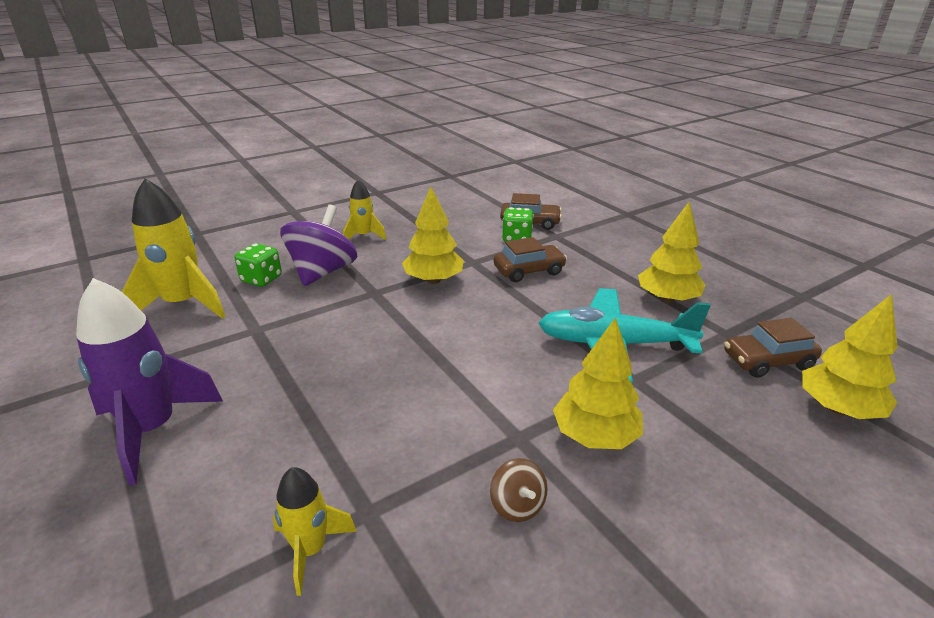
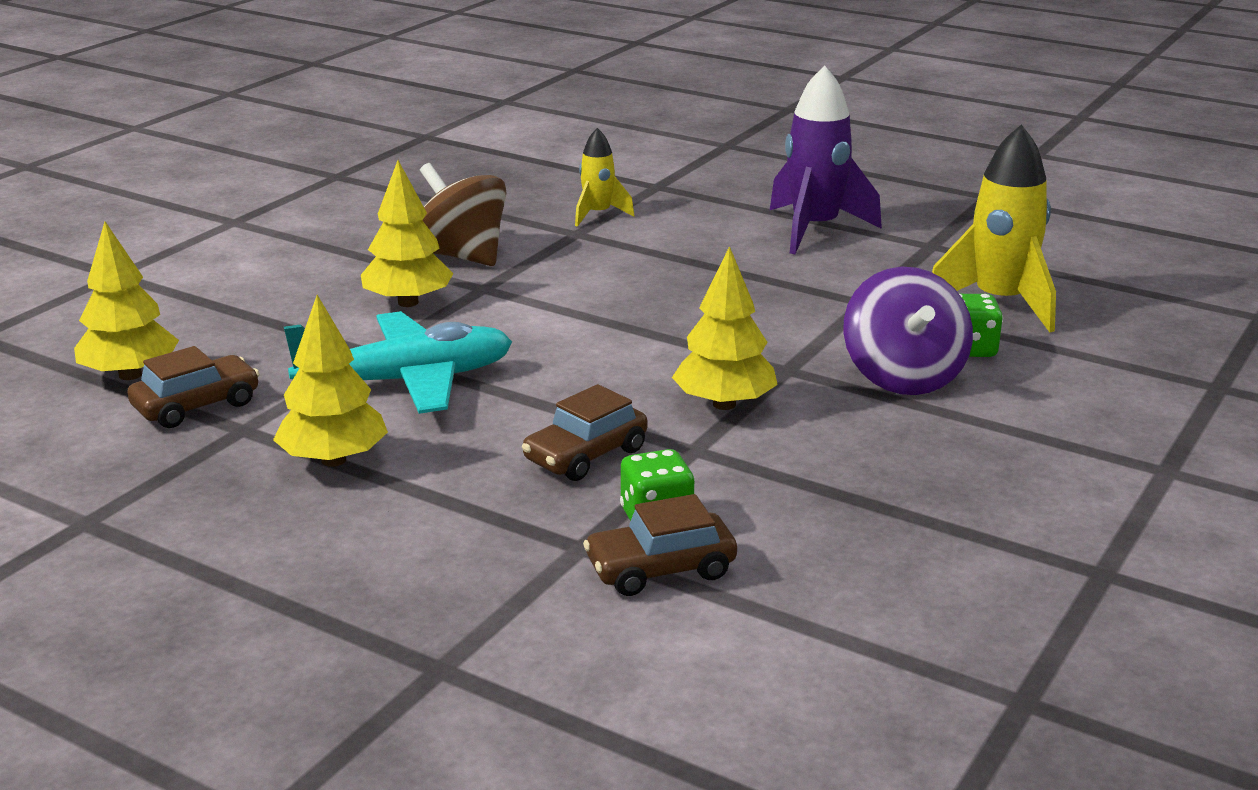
camera: 155 degrees right, 5 degrees down
(364, 236) = (943, 450): yellow rocket -> none
(517, 505) = (461, 256): brown spinning top -> brown spinning top, size x2.12

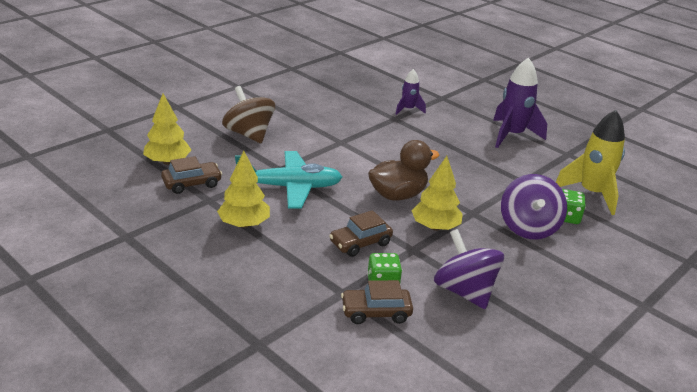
camera: 10 degrees right, 5 degrees up
(408, 302) = (303, 144): yellow tree -> none
(461, 256) = (336, 122): brown spinning top -> brown spinning top (249, 134)
(598, 215) = (408, 110): yellow rocket -> purple rocket
(630, 361) = (398, 195): none -> brown duck
(821, 504) = (464, 291): none -> purple spinning top

